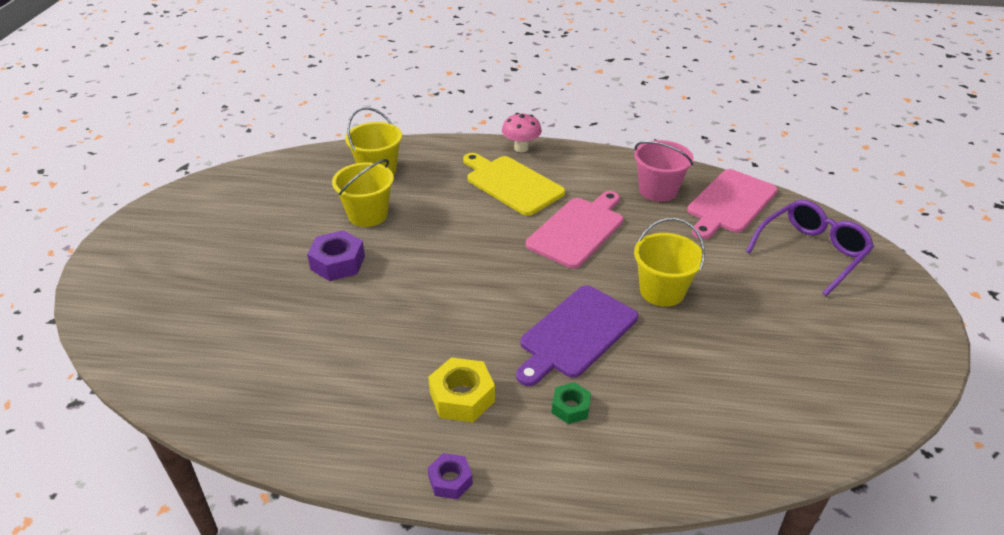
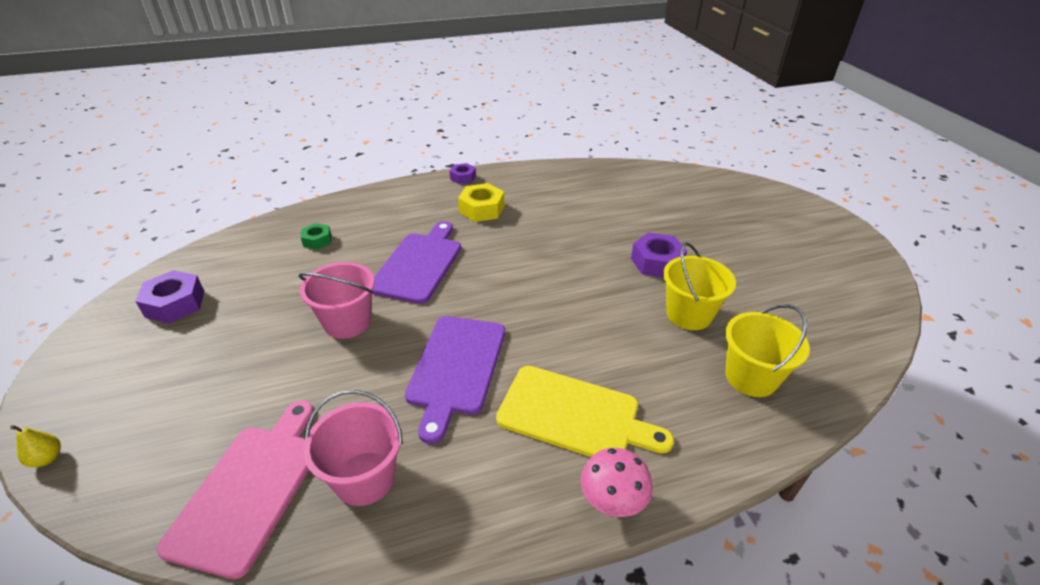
camera: 155 degrees right, 0 degrees up
(570, 407) = (406, 221): green nut -> green nut (317, 240)
(577, 230) = (456, 368): pink cutting board -> purple cutting board
(662, 291) = (347, 322): yellow bucket -> pink bucket
(811, 252) = (152, 430): purple glasses -> none
(847, 364) = (175, 304): none -> purple nut
(881, 254) = (47, 458): none -> yellow pear

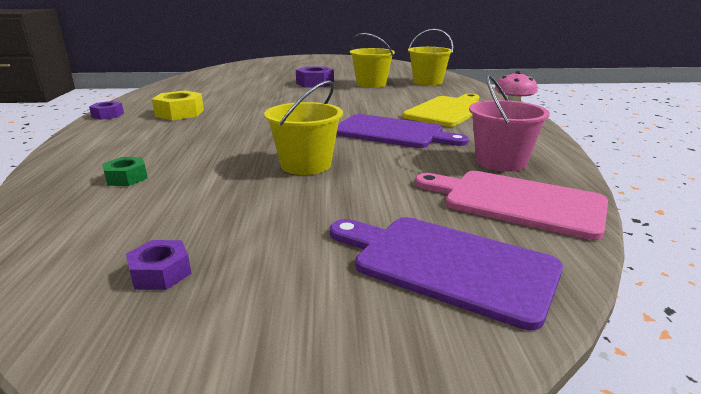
camera: 75 degrees left, 15 degrees down
(47, 458) = (479, 350): yellow pear -> none
(175, 304) = (160, 273): purple nut -> purple nut, size x0.61
(347, 322) = (306, 165): pink bucket -> yellow bucket
(419, 264) = (241, 137): purple cutting board -> purple cutting board (447, 265)

